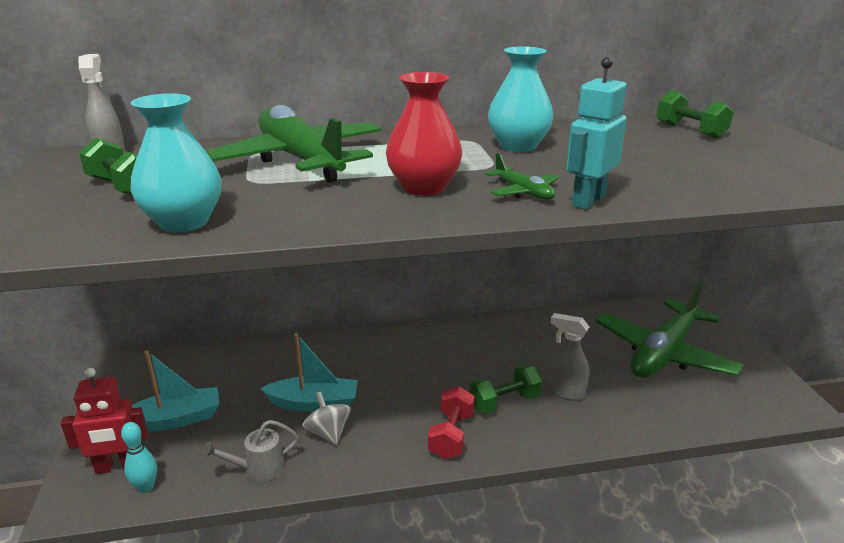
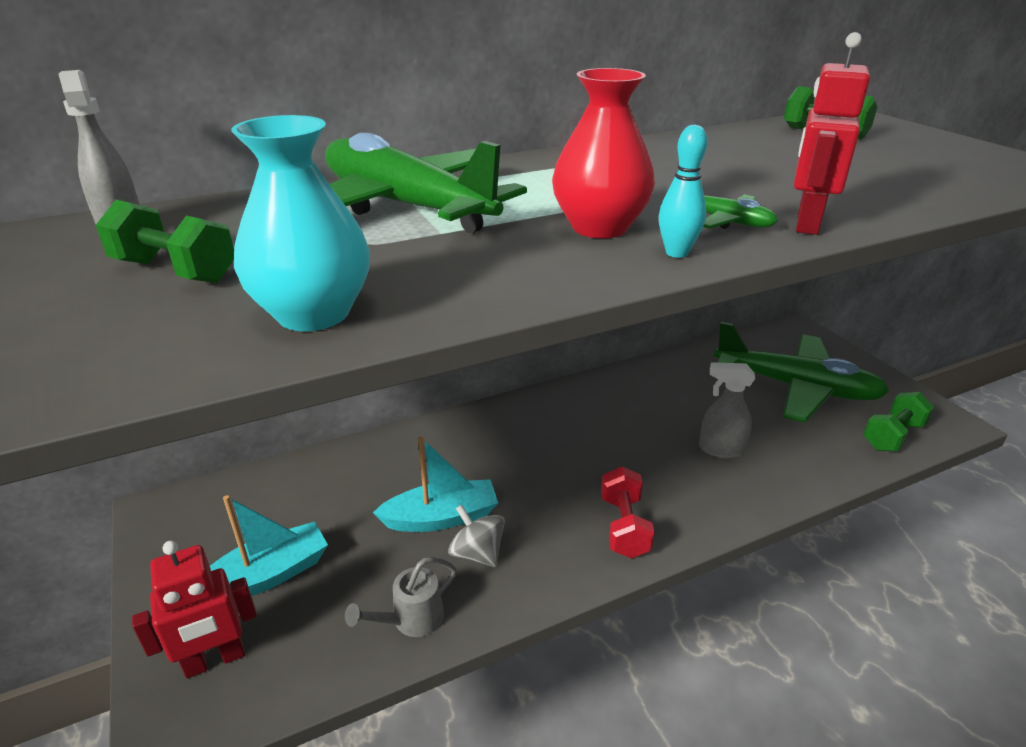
camera: 15 degrees left, 5 degrees up
(146, 487) = (268, 681): turquoise bowling pin -> turquoise bowling pin (676, 253)
(504, 402) = (662, 474): green dumbbell -> green dumbbell (892, 436)
(518, 146) = (659, 165): turquoise vase -> none
(588, 200) = (806, 223): turquoise robot -> red robot
(663, 353) = (796, 388): green plane -> green plane turned 90 degrees counterclockwise

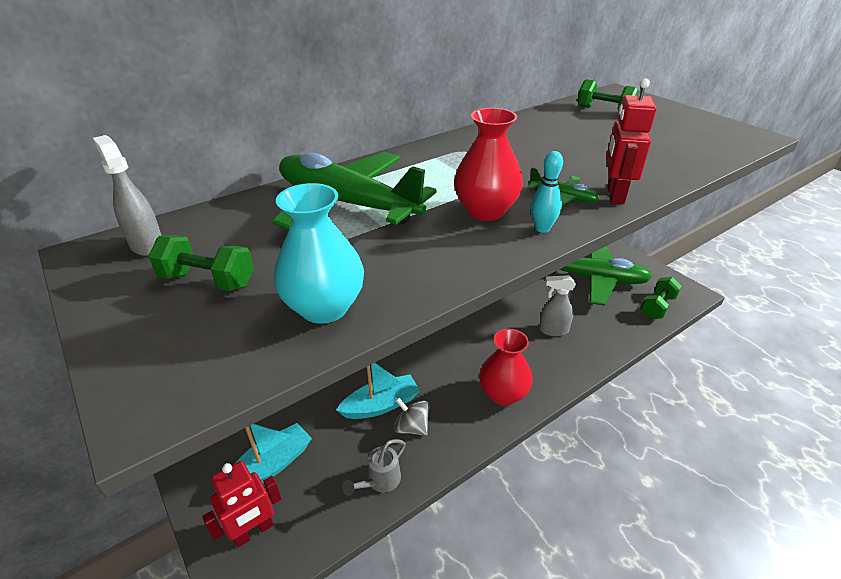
camera: 10 degrees left, 5 degrees up
(624, 527) = (503, 394): red dumbbell -> red vase

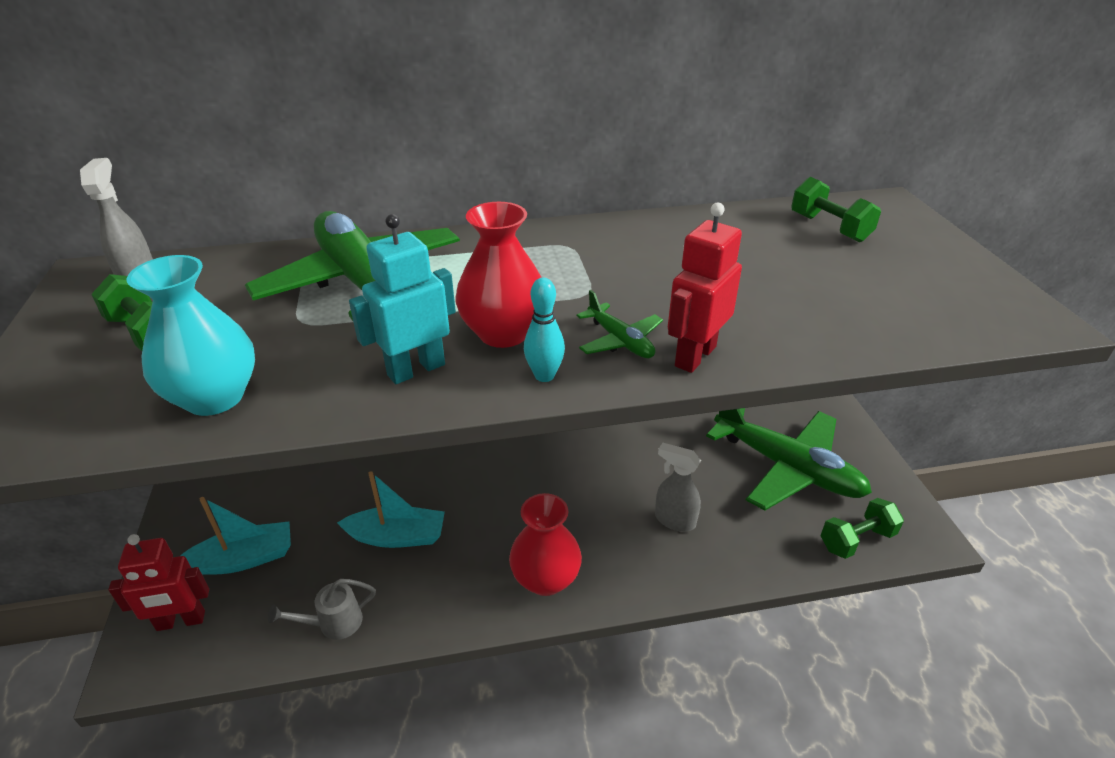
camera: 25 degrees right, 0 degrees up
(412, 427) = (411, 576): grey spinning top -> none
(454, 247) = (416, 369): none -> turquoise robot

